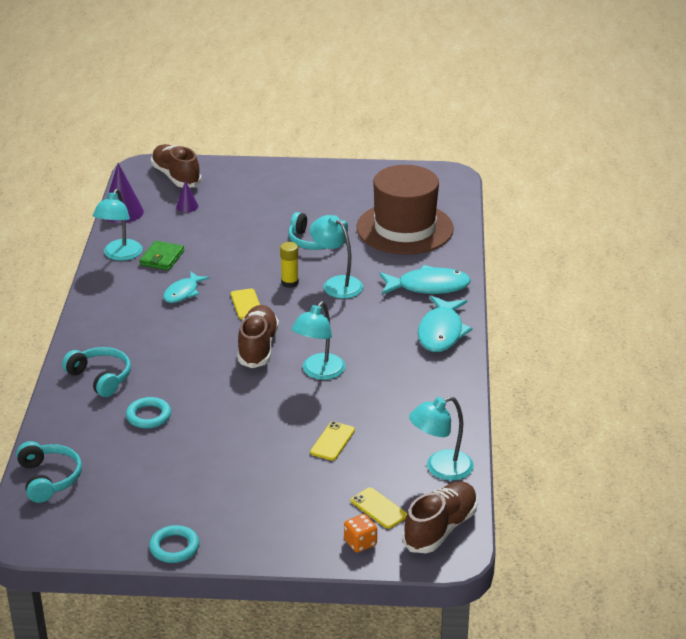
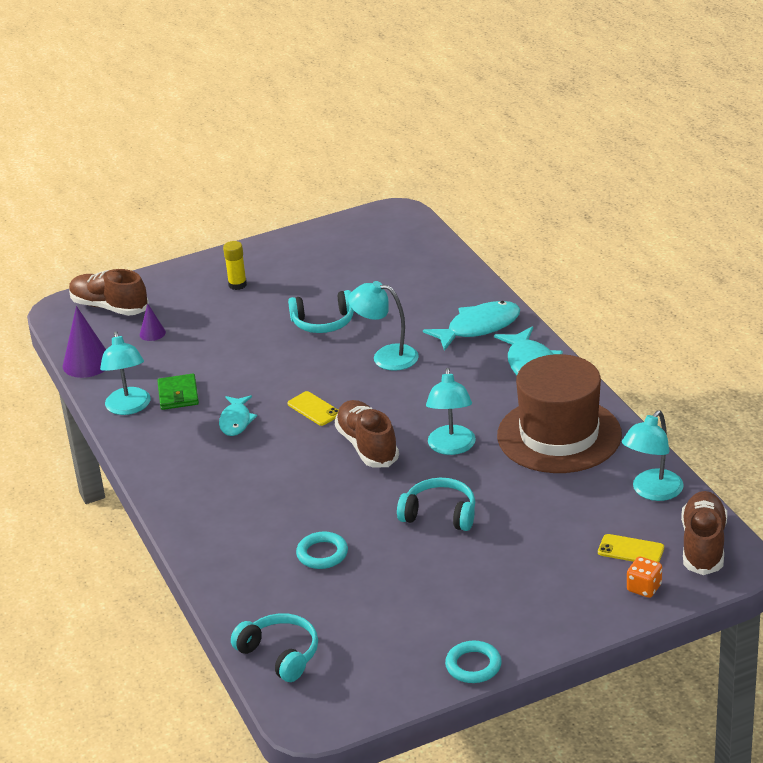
camera: 25 degrees left, 0 degrees up
(100, 378) = (234, 536): turquoise headphones -> turquoise headphones (440, 514)
(290, 283) = (337, 372): yellow glue stick -> yellow glue stick (237, 285)
(332, 441) = (528, 506): yellow phone -> none
(405, 228) = (401, 279): brown hat -> brown hat (559, 435)

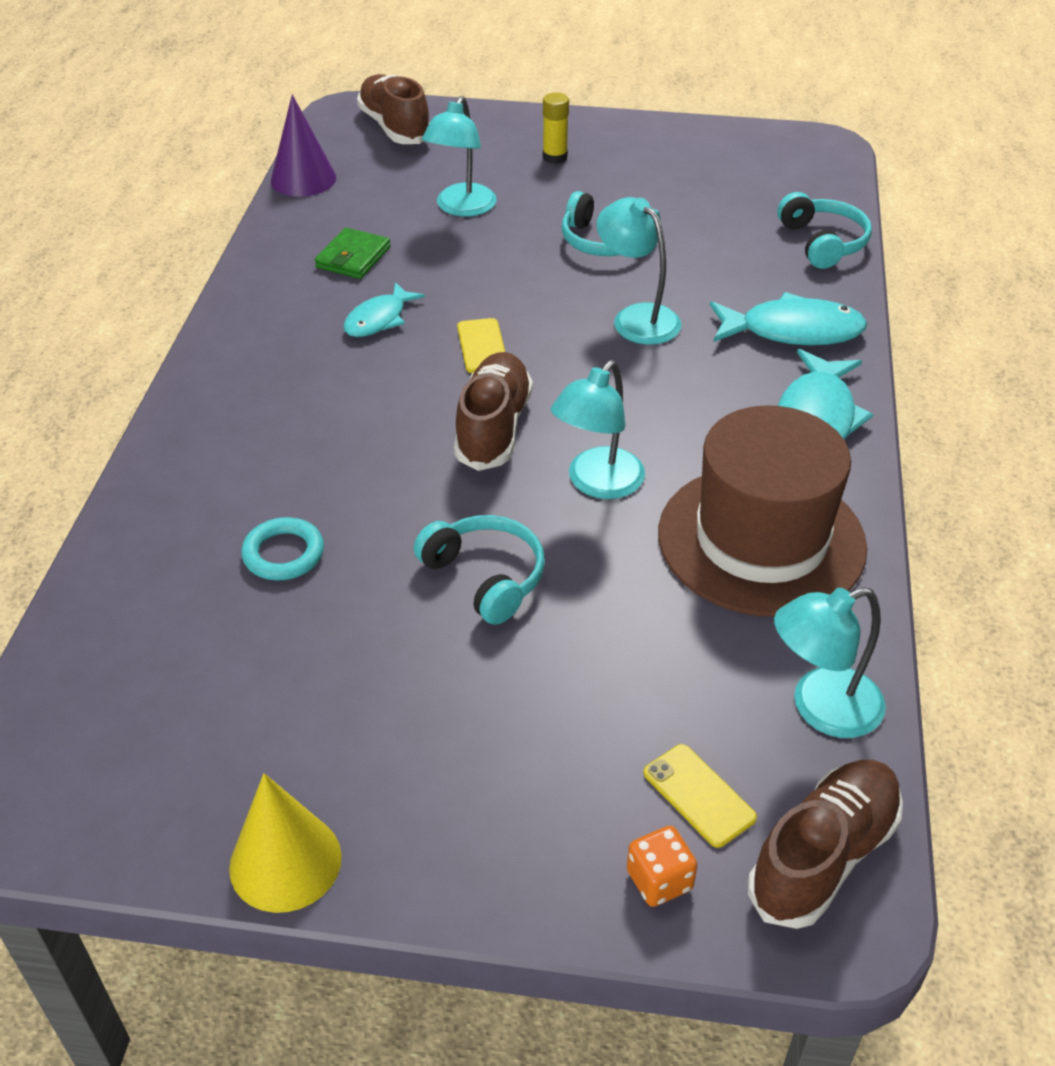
camera: 30 degrees right, 10 degrees up
(129, 408) = (286, 249): turquoise lamp -> turquoise lamp (461, 208)
(152, 333) = (405, 174): purple cone -> none
(280, 654) = (77, 678): turquoise headphones -> turquoise headphones (823, 242)
(473, 665) = (285, 862): turquoise ring -> yellow cone

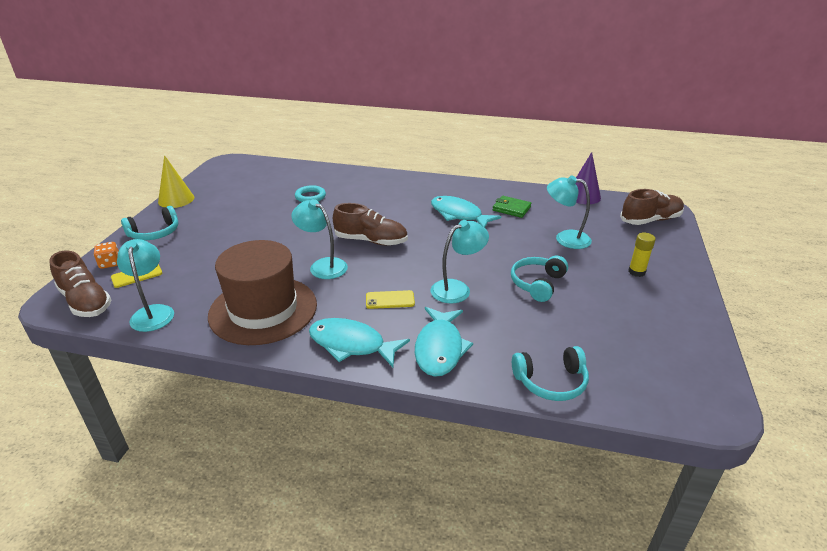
camera: 95 degrees right, 10 degrees down
(379, 319) = (459, 215): turquoise fish -> turquoise fish, size x1.58
(482, 346) = (434, 240): yellow phone -> yellow phone (390, 300)
(485, 577) = (277, 235): turquoise headphones -> turquoise headphones (155, 233)

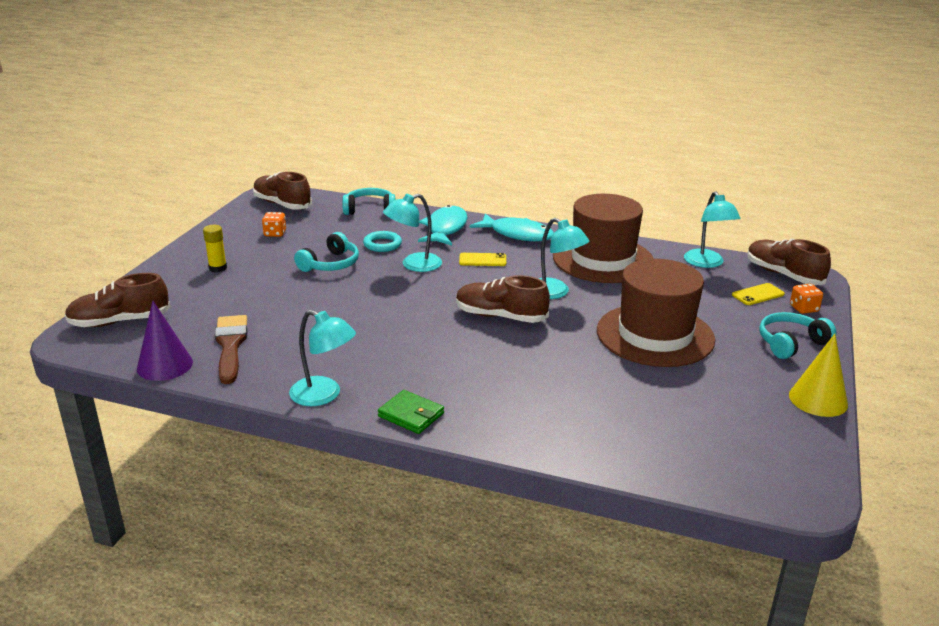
camera: 175 degrees left, 5 degrees down
(254, 233) = (655, 335): none -> brown hat
(310, 196) = (599, 391): turquoise ring -> turquoise ring (382, 244)
(459, 215) = (374, 345): turquoise fish -> none
(511, 209) = (293, 350): green wallet -> green wallet (411, 415)
(555, 209) = (230, 345): none -> brown brush
(565, 238) = (257, 305): turquoise lamp -> turquoise lamp (324, 395)
(629, 324) = (275, 233): none -> orange dice
(674, 384) = (282, 204): none -> brown shoe

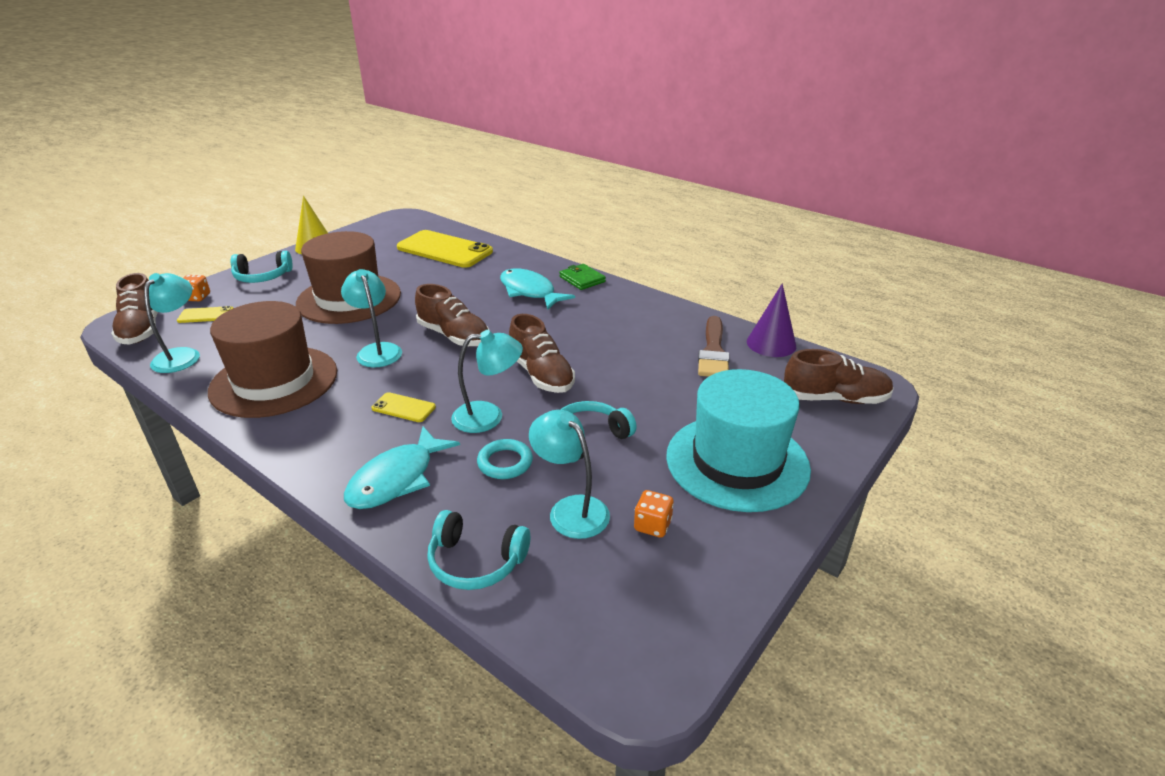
camera: 160 degrees left, 5 degrees up
(218, 268) = (737, 462): yellow glue stick -> turquoise hat
(282, 204) = (627, 623): brown shoe -> brown shoe (541, 374)
(324, 395) = (639, 300): turquoise lamp -> turquoise lamp (571, 509)
(517, 234) = (315, 444): turquoise fish -> turquoise fish (529, 291)
(643, 431) = (444, 250): none -> yellow phone

